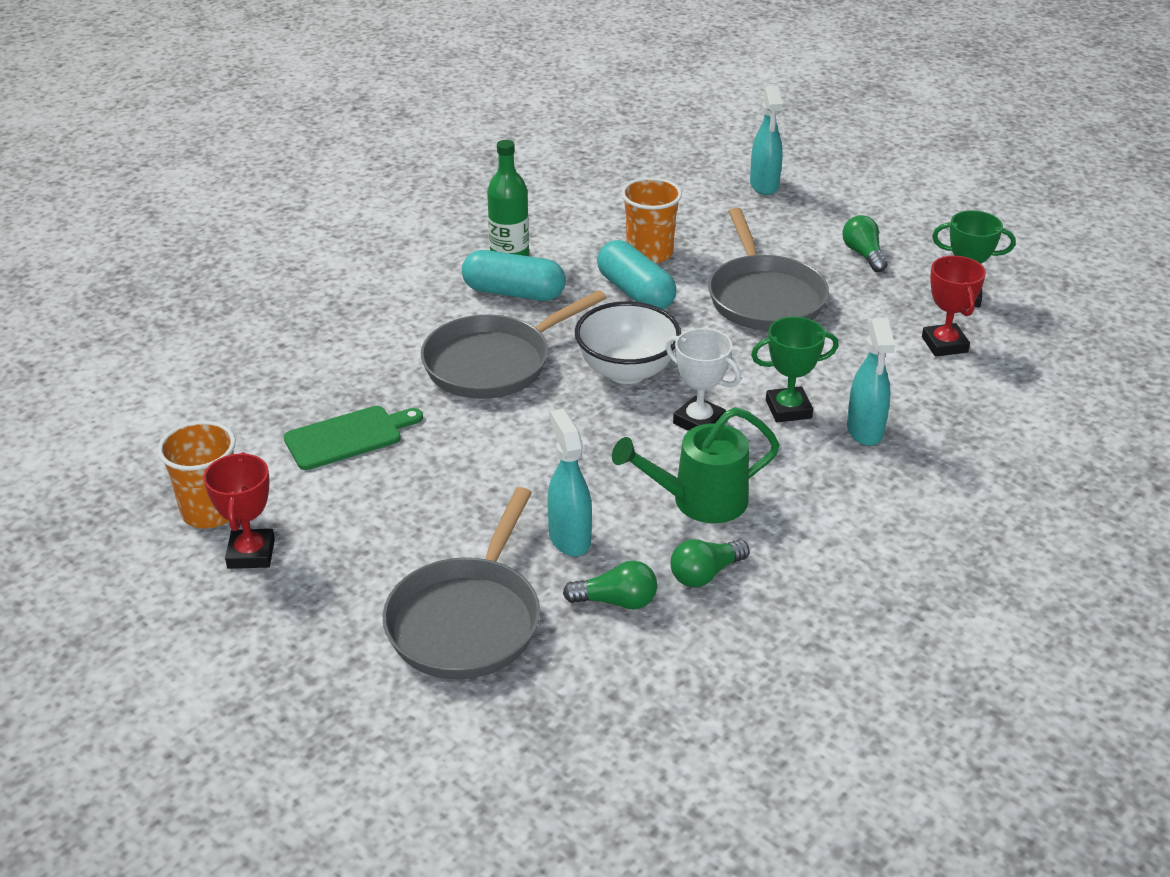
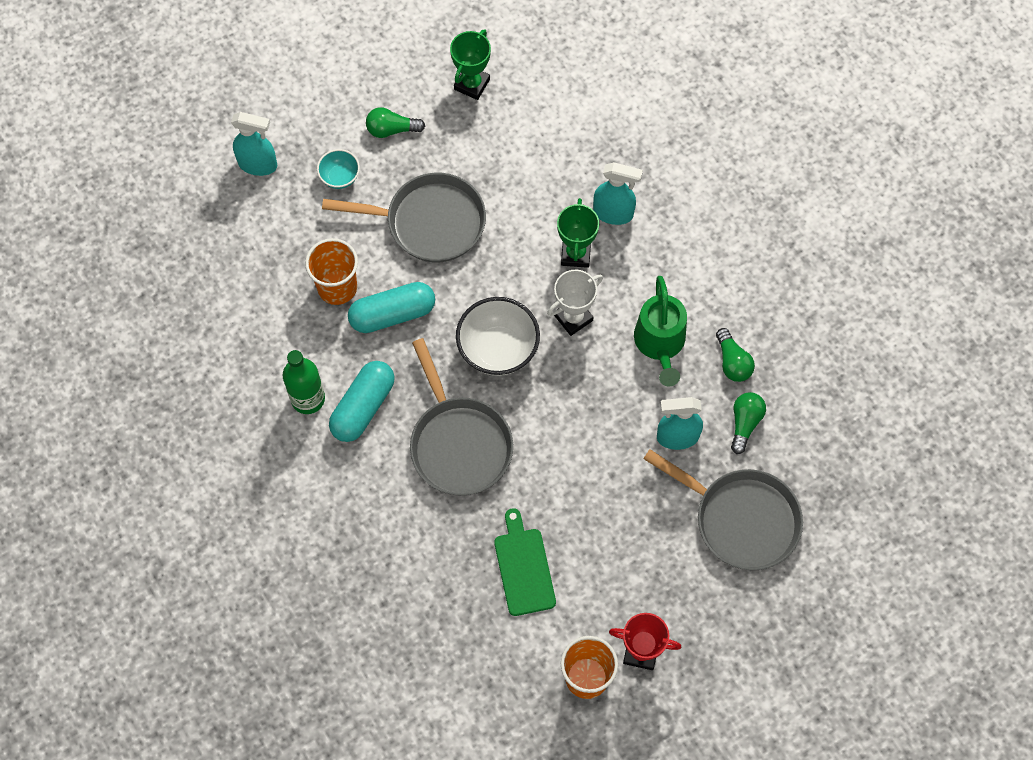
camera: 75 degrees left, 30 degrees up
(782, 233) = (340, 177): none -> turquoise bowl
(944, 344) = (529, 122): red trophy -> none

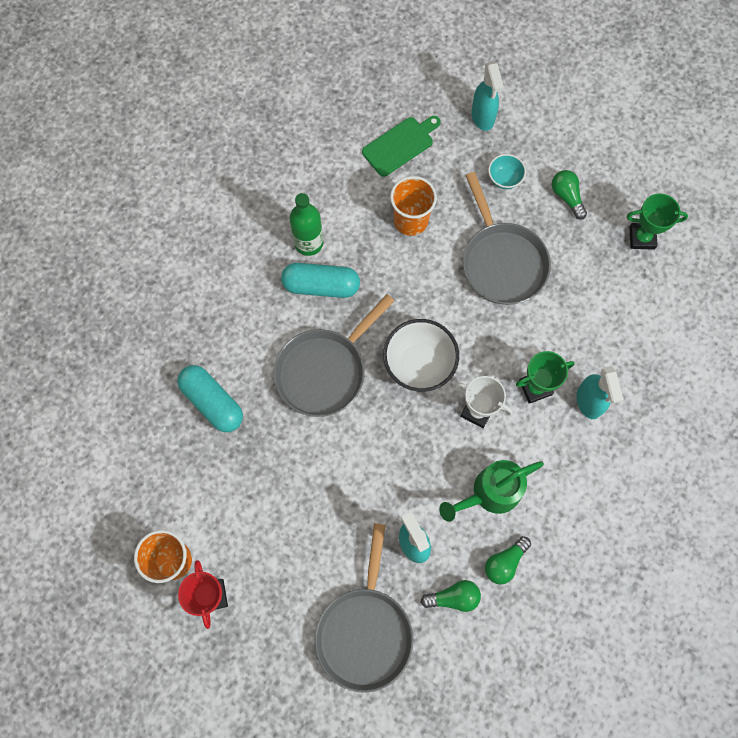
camera: 65 degrees right, 5 degrees up
(392, 314) = (409, 271): turquoise capsule -> turquoise capsule (212, 402)
(524, 567) = (243, 468): green cutting board -> green cutting board (400, 145)

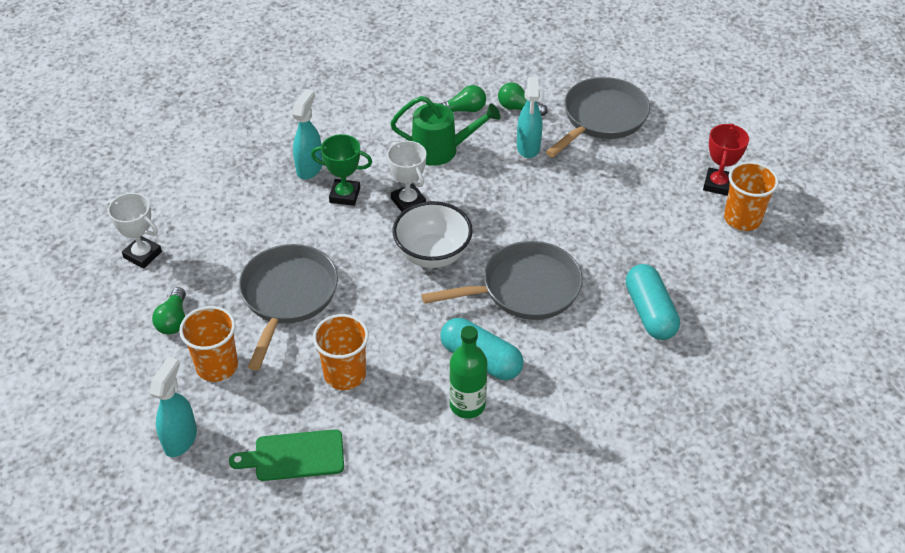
camera: 150 degrees left, 25 degrees down
(504, 179) = (217, 366): turquoise bowl -> orange cup
(642, 238) = (142, 255): green trophy -> white trophy

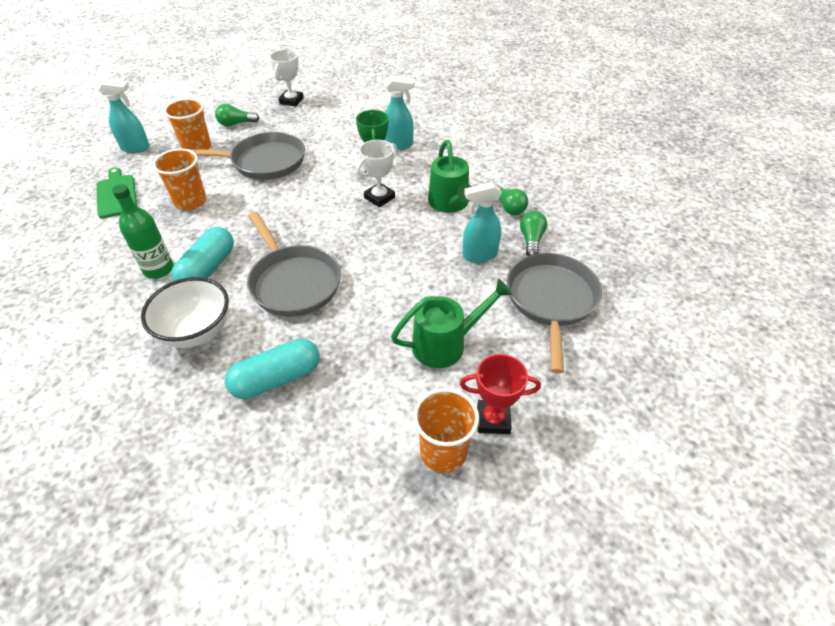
camera: 75 degrees right, 0 degrees up
(432, 254) = (322, 221): white bowl -> white bowl (196, 332)
(601, 118) = (551, 301): grey pan -> grey pan turned 105 degrees counterclockwise
(634, 194) = (446, 344): none -> green watering can

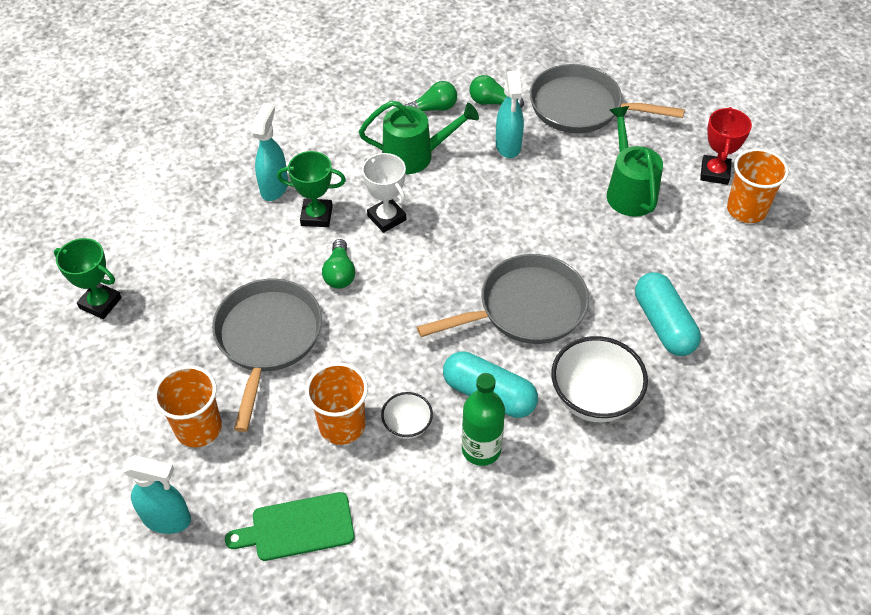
camera: 80 degrees left, 5 degrees up
(136, 148) = (167, 519): turquoise spray bottle -> turquoise spray bottle turned 90 degrees clockwise
(185, 230) = (407, 426): none -> white bowl
(236, 124) = (143, 377): green light bulb -> green light bulb (340, 273)
(291, 101) = (100, 303): white trophy -> green trophy

